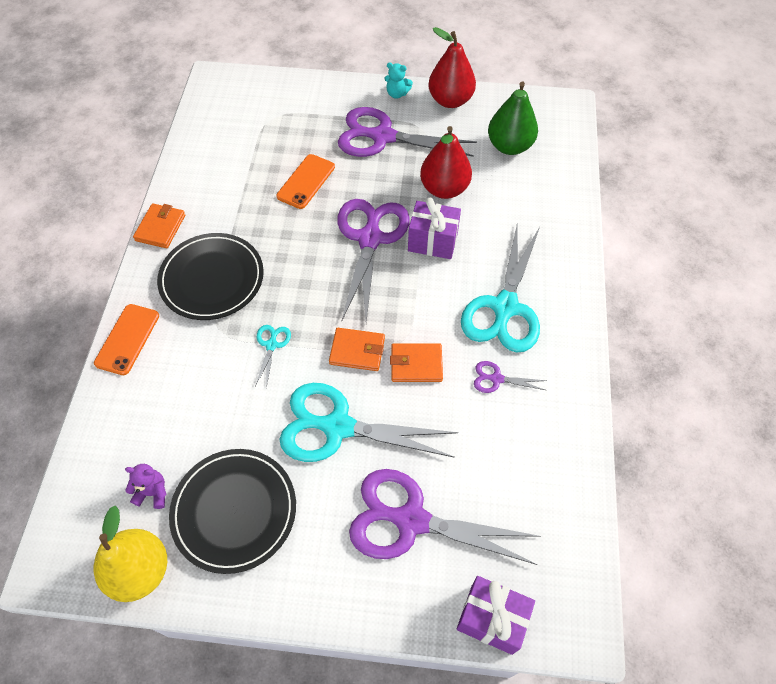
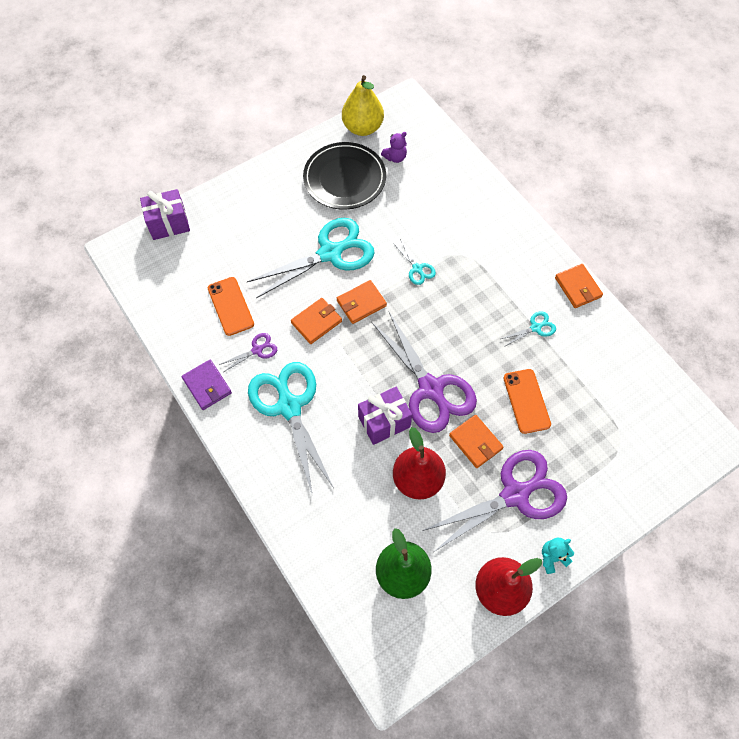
camera: 140 degrees right, 5 degrees up
(127, 339) = (504, 211): orange phone -> orange phone (230, 306)
(212, 279) = (501, 280): black plate -> none
(234, 223) = (535, 328): none -> turquoise scissors
(375, 182) = (475, 442): none -> orange wallet
(411, 520) = (246, 237): purple scissors -> none
(571, 379) = (207, 386): none -> purple wallet

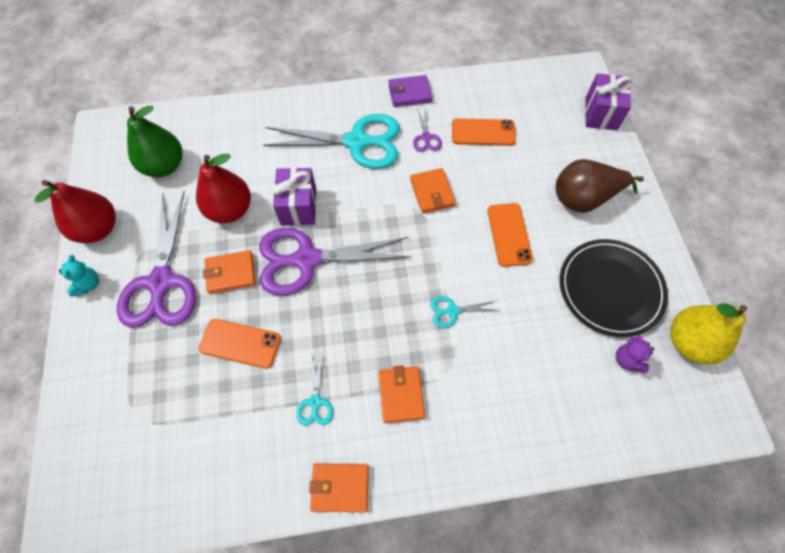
camera: 115 degrees right, 0 degrees up
(269, 213) = (584, 198): none -> brown pear
(330, 253) = (509, 234): turquoise scissors -> orange phone
(361, 303) = (434, 239): orange wallet -> orange wallet (401, 394)

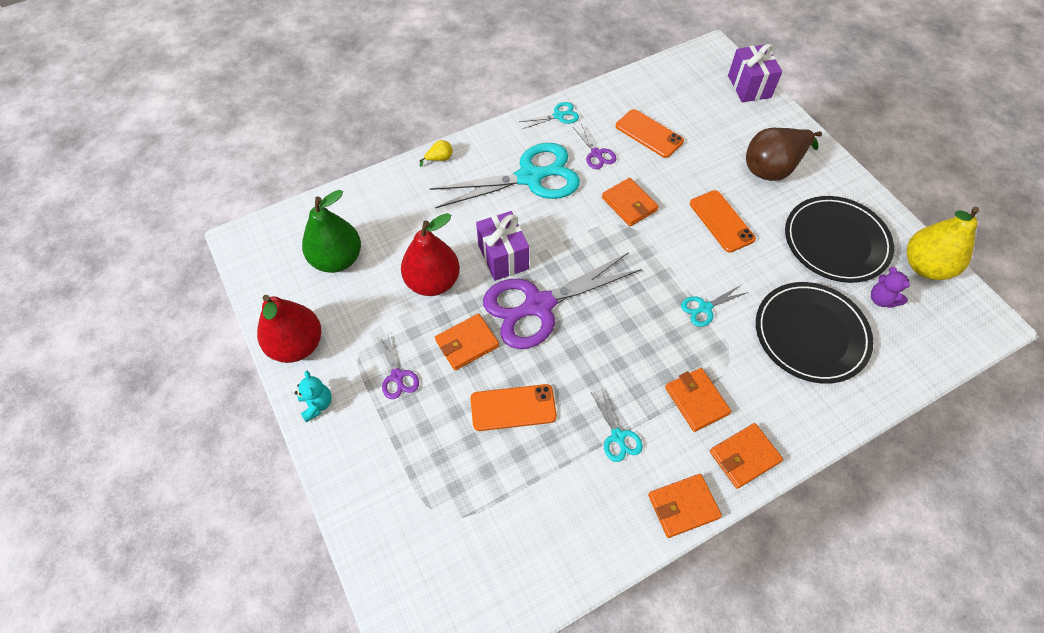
camera: 20 degrees left, 5 degrees down
(161, 282) = (397, 376): purple scissors -> purple scissors, size x0.43
(289, 103) = (439, 159): none -> yellow pear
(409, 93) = (558, 116): purple wallet -> turquoise scissors
(418, 463) = (744, 456): none -> orange wallet
(483, 132) = (649, 133): orange phone -> orange phone turned 60 degrees clockwise
(540, 370) = (811, 334): none -> black plate

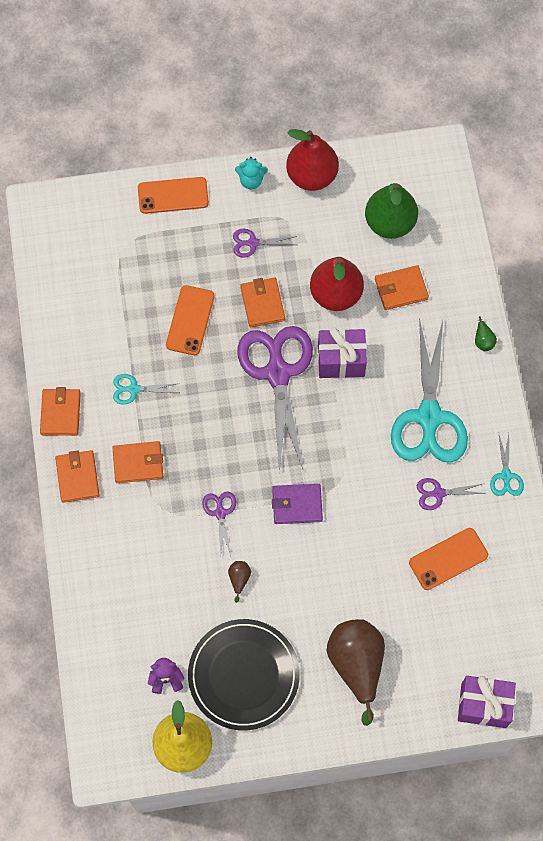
camera: 110 degrees right, 10 degrees up
(439, 159) = (483, 340): yellow pear -> green pear
(629, 204) = (361, 497): orange wallet -> orange wallet (401, 289)
(662, 249) = (297, 505): none -> purple wallet
(705, 308) = (220, 513): turquoise scissors -> purple scissors
(721, 221) = (308, 576): orange phone -> orange phone (173, 195)
(756, 272) = (239, 579): none -> brown pear
(811, 334) = (158, 592): black plate -> none

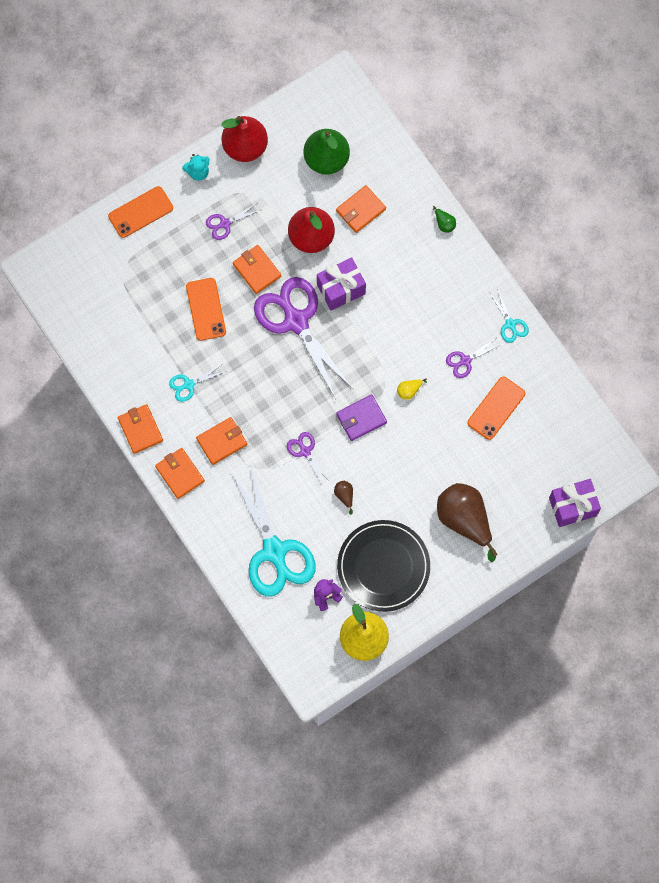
camera: 25 degrees left, 5 degrees up
(362, 498) = (409, 391): none -> yellow pear
(429, 417) = (430, 304): turquoise scissors -> turquoise scissors (274, 551)

